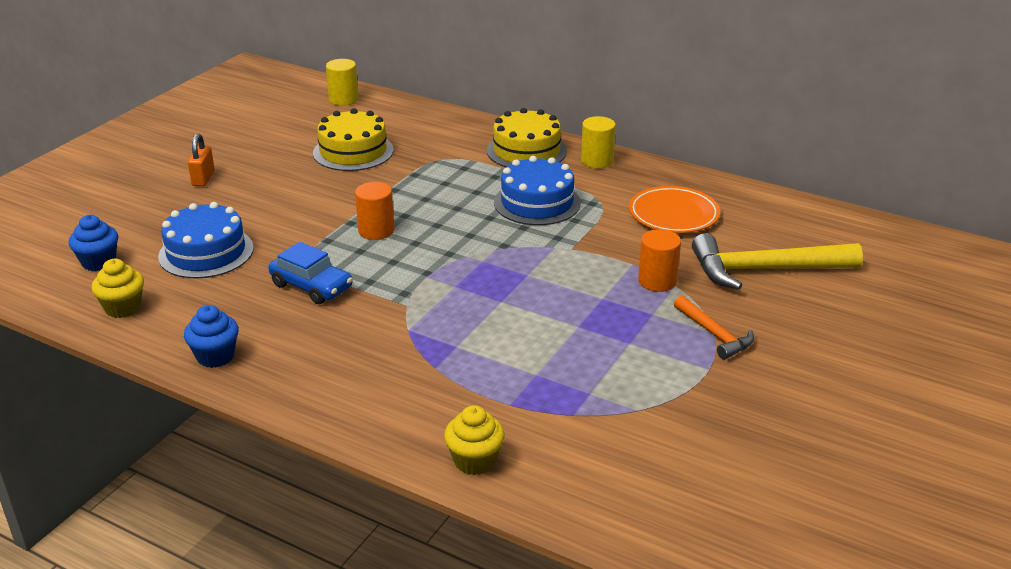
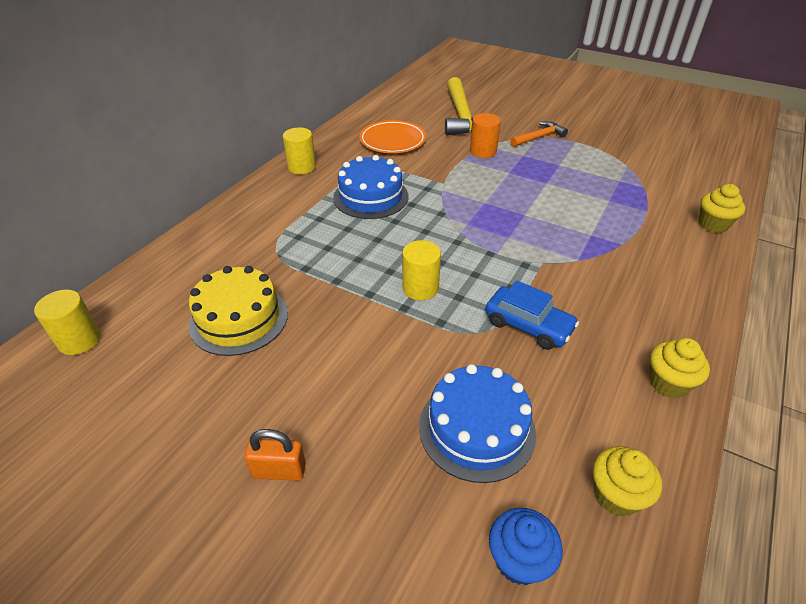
camera: 90 degrees left, 10 degrees up
(215, 356) = (668, 383): blue cupcake -> yellow cupcake
(311, 286) = (528, 325): blue car -> blue car turned 90 degrees clockwise
(376, 231) = (420, 288): orange cylinder -> yellow cylinder
(526, 151) = (273, 201): yellow cake -> none

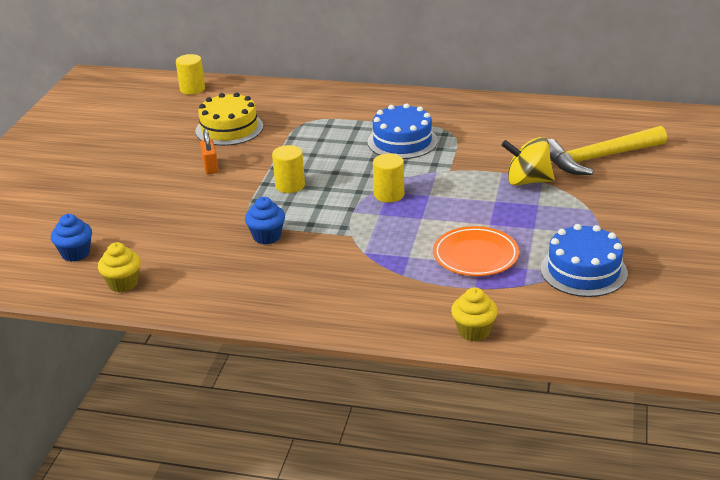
camera: 75 degrees right, 10 degrees down
(279, 470) = (117, 172): orange padlock -> orange padlock (210, 167)
(302, 167) = (428, 102): yellow cylinder -> yellow cylinder (389, 195)
(392, 141) = (510, 131): orange plate -> orange plate (475, 256)
(477, 428) = (162, 228): blue cake -> blue cake (583, 271)
(483, 151) = (527, 181): orange cylinder -> yellow spinning top
(528, 325) = (267, 236): blue car -> blue cupcake
(539, 137) = (590, 210): orange hammer -> none
(668, 383) = (226, 303): yellow cupcake -> none

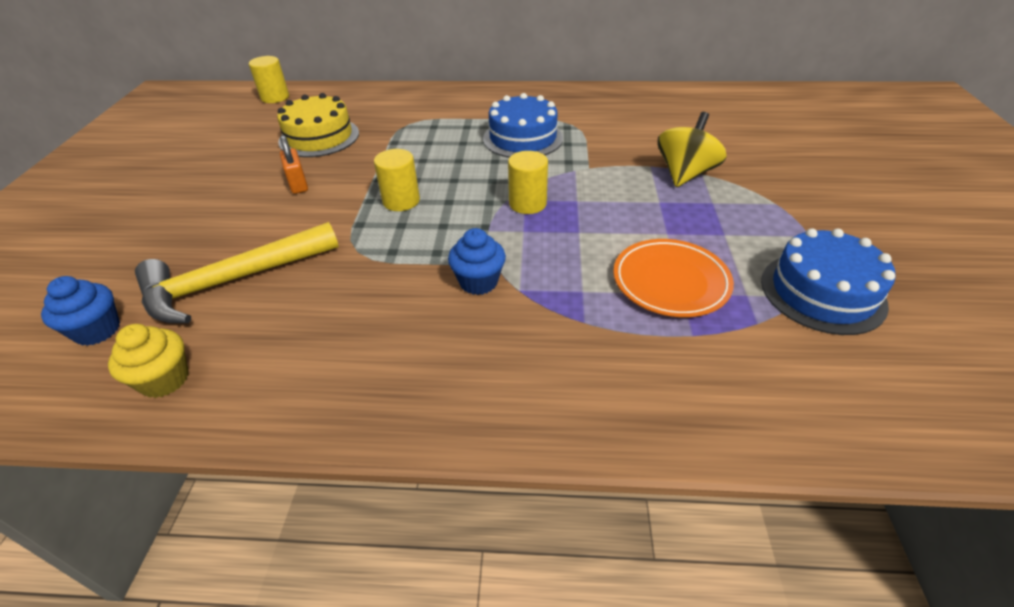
camera: 10 degrees left, 10 degrees up
(267, 236) = (380, 276): blue cupcake -> blue cupcake (478, 282)
(473, 331) = (727, 417): yellow cupcake -> none
(527, 181) = (685, 174): yellow spinning top -> yellow spinning top turned 120 degrees clockwise
(599, 158) = (749, 142): yellow hammer -> yellow hammer (233, 281)

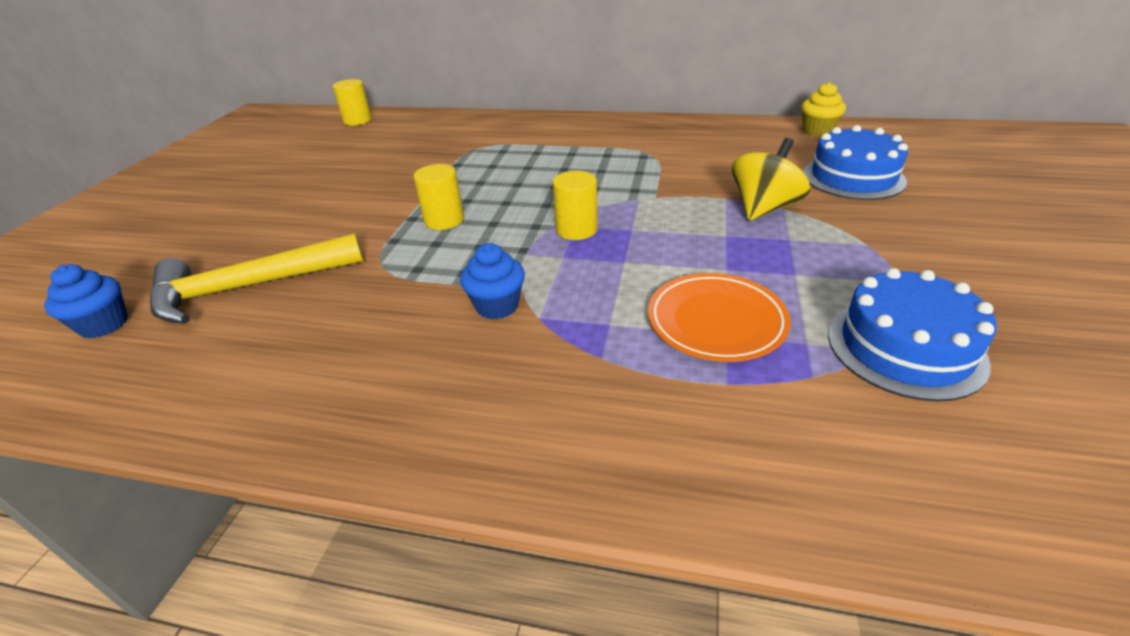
camera: 10 degrees right, 5 degrees down
(165, 379) = (144, 378): yellow cupcake -> yellow cupcake (817, 131)
(298, 184) = (348, 199): orange padlock -> none
(319, 137) = (385, 157): yellow cake -> none
(523, 138) = (592, 165): blue cake -> blue cake (853, 177)

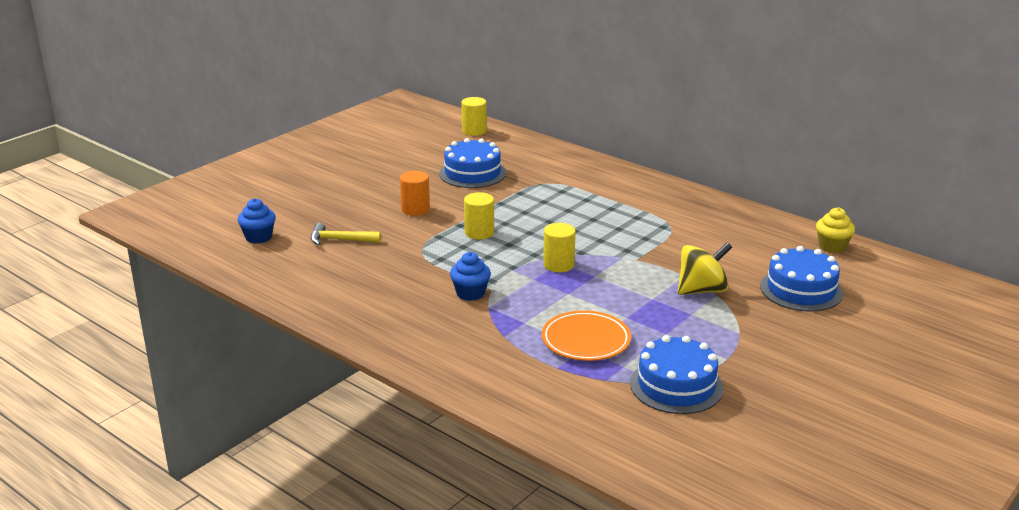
camera: 25 degrees right, 10 degrees down
(249, 287) = (340, 240): yellow hammer -> yellow hammer, size x0.55
(340, 216) = (415, 209): none -> orange cylinder
(385, 159) = (472, 173): none -> blue cake

